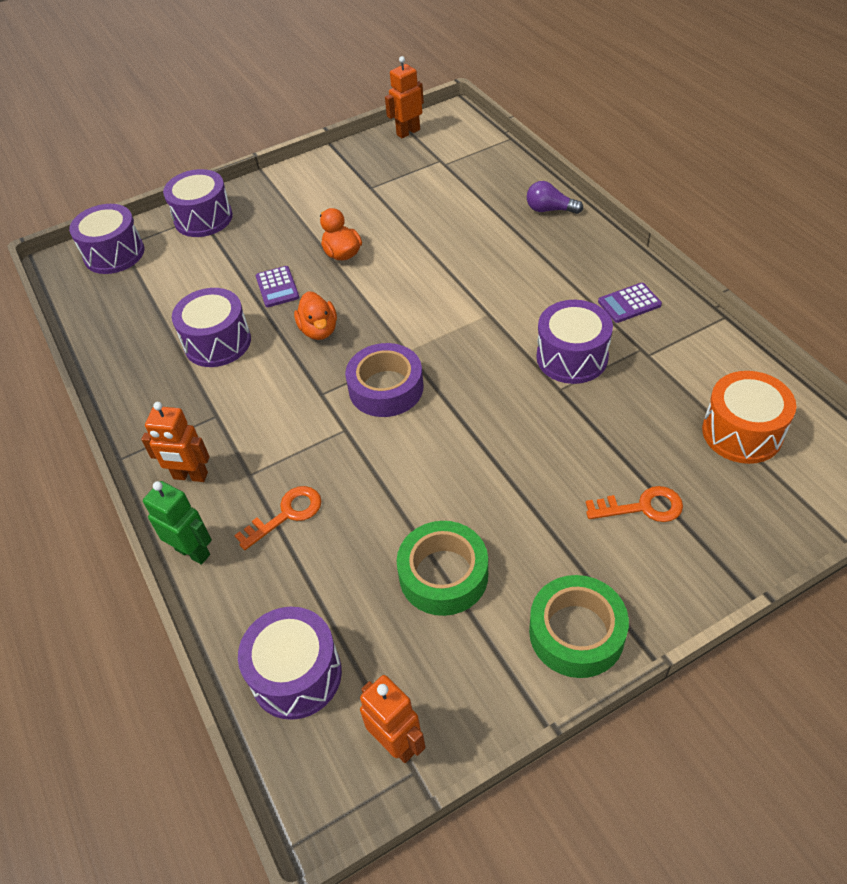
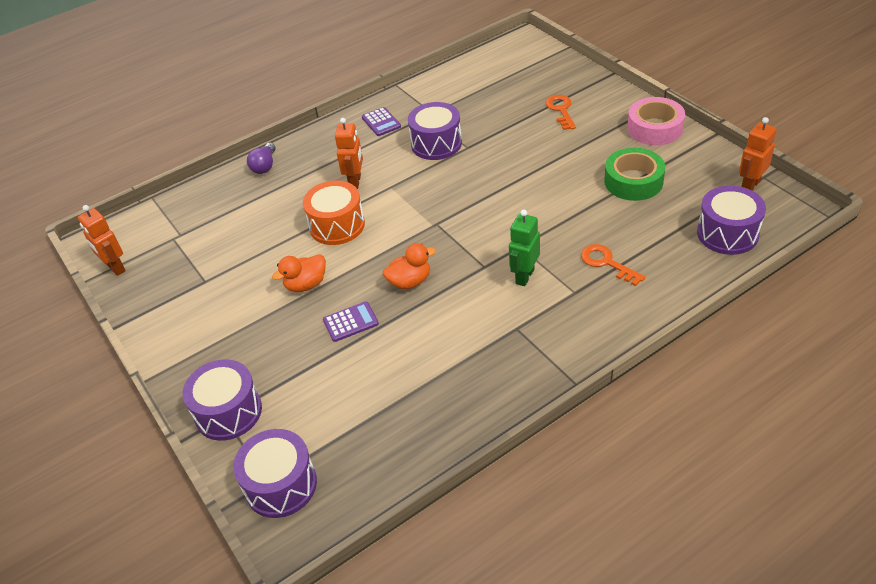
camera: 95 degrees left, 5 degrees down
(190, 476) = (584, 328): orange robot -> orange robot (355, 181)
(193, 552) = (654, 308): green robot -> green robot (524, 276)
(217, 342) = (426, 350): purple drum -> none
(386, 388) = (474, 230): purple tape -> none
(576, 633) = (655, 128): green tape -> pink tape
(742, 432) = (496, 77): orange drum -> orange drum (337, 225)

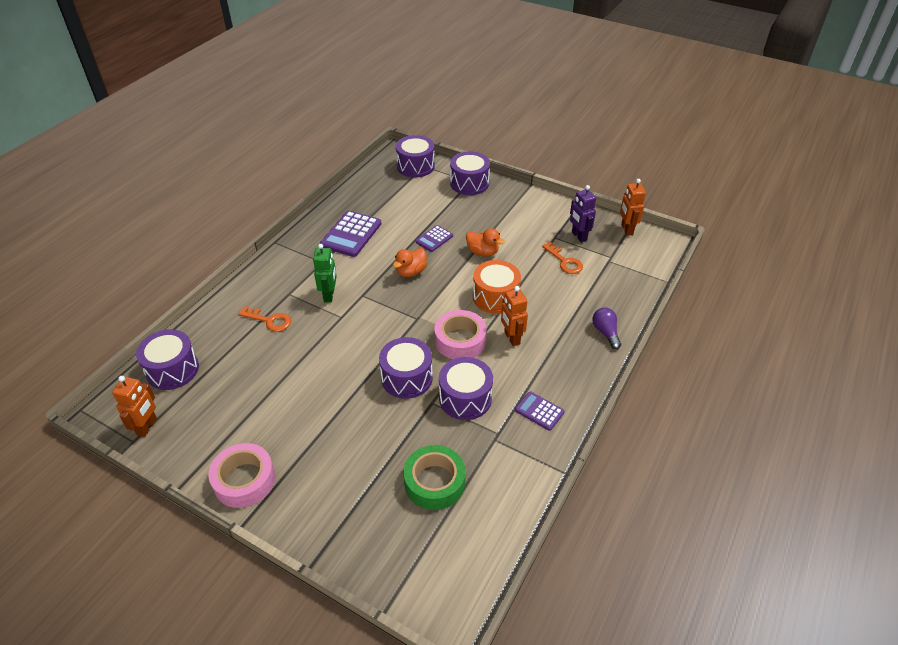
camera: 150 degrees right, 0 degrees up
(115, 268) = (626, 229): orange robot -> orange robot turned 120 degrees counterclockwise
(177, 274) = (578, 236): none -> purple robot
(306, 284) = (483, 252): orange duck -> orange duck turned 90 degrees clockwise
(407, 191) = (460, 340): none -> pink tape
(458, 364) = (351, 234): none -> purple calculator
(479, 171) = (407, 378): none -> purple drum
(561, 110) = (354, 481): orange key -> orange key (564, 261)
(633, 181) = (259, 403): green tape -> green tape (434, 482)

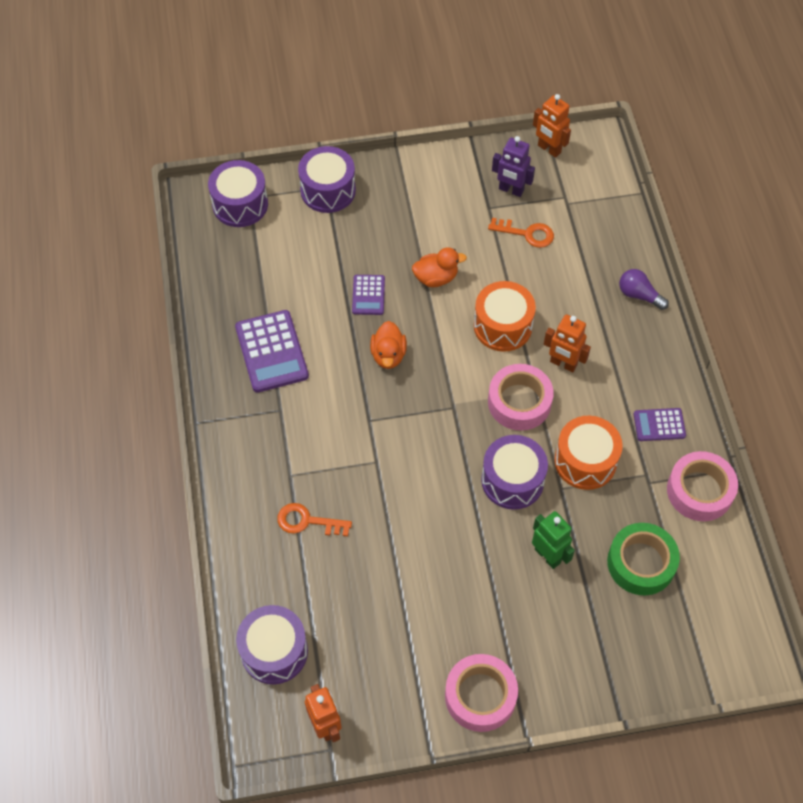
camera: 40 degrees left, 15 degrees up
(269, 320) = (307, 521): orange key -> orange key turned 150 degrees counterclockwise
(329, 295) = (335, 446): green robot -> green robot (548, 556)
(465, 398) = (585, 461): purple drum -> orange drum
(525, 469) = (699, 491): none -> pink tape

